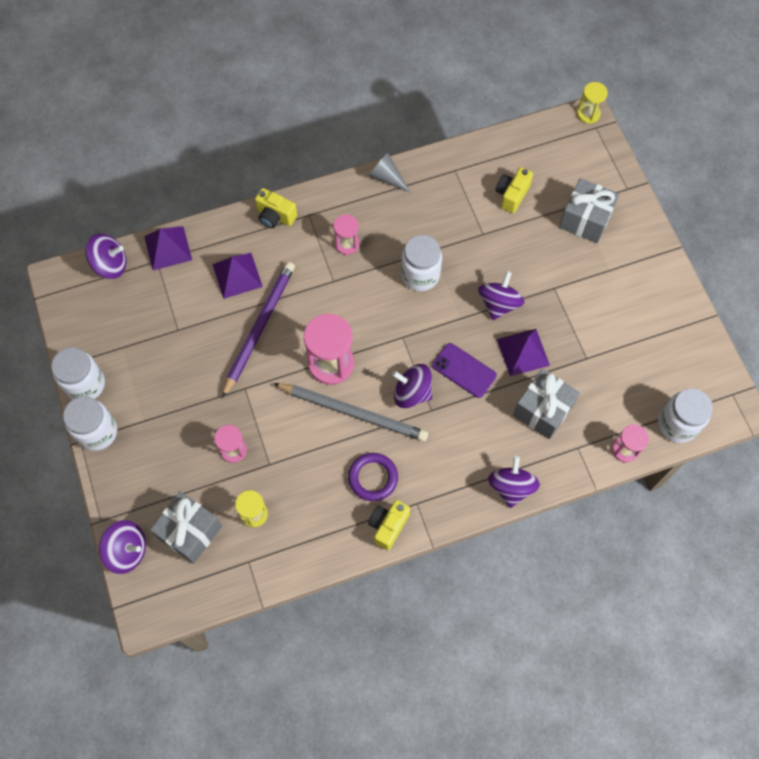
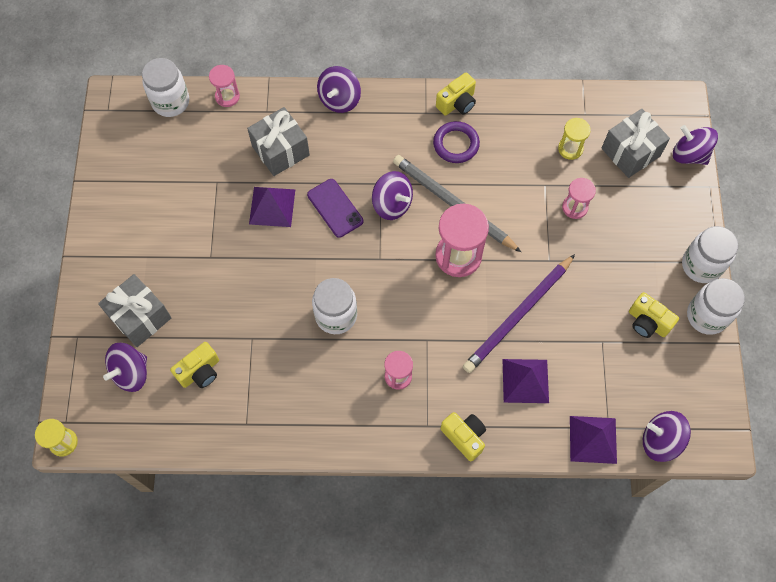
camera: 160 degrees left, 0 degrees up
(139, 360) = (647, 322): none -> yellow camera
(387, 177) = (324, 442): grey cone -> none
(499, 304) = (272, 259): purple spinning top -> purple spinning top (131, 373)

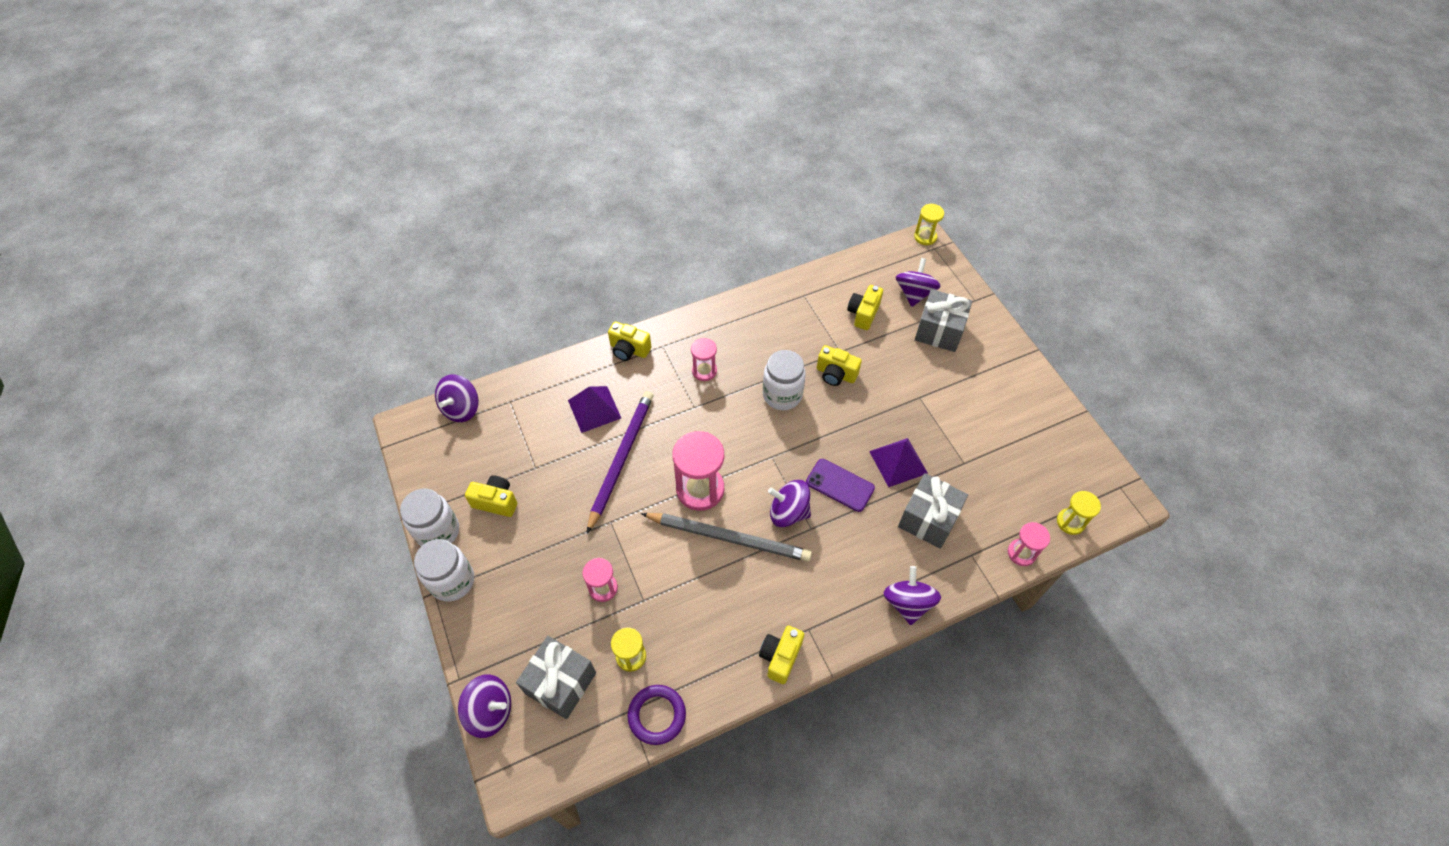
camera: 155 degrees right, 10 degrees down
(170, 102) = (1070, 522): white jar -> yellow hourglass
(272, 315) = (835, 374): none -> yellow camera
(456, 144) = (757, 605): purple ring -> purple ring (657, 715)
(593, 439) = (521, 388): purple pyramid -> none
(660, 440) = (461, 408): purple spinning top -> purple spinning top turned 120 degrees clockwise

